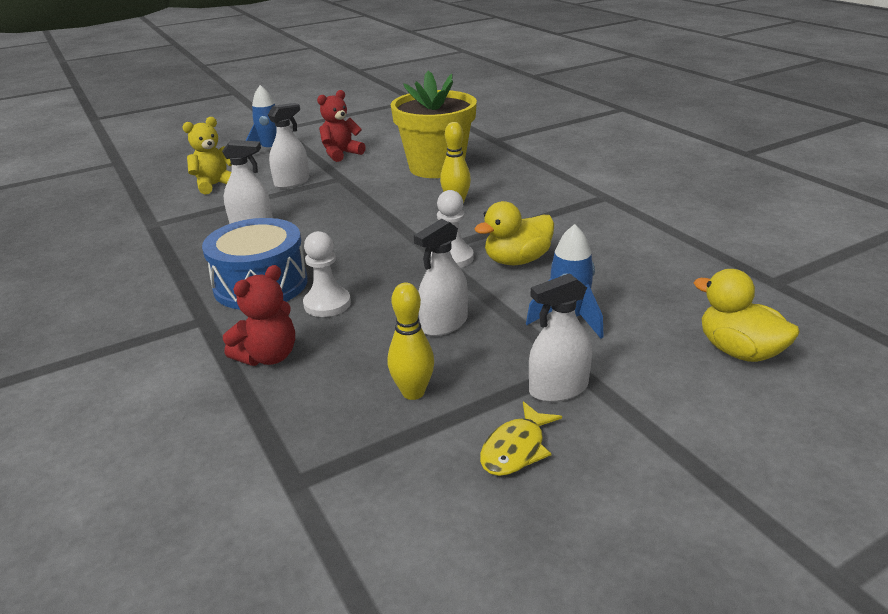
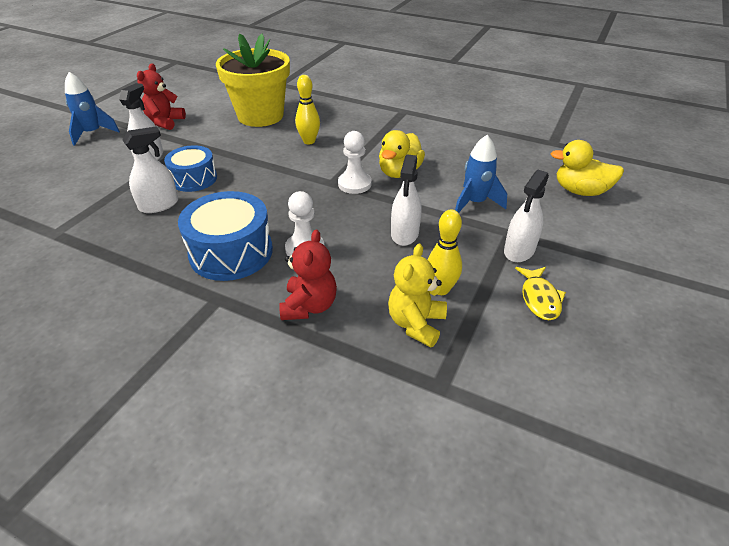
camera: 35 degrees left, 10 degrees up
(215, 185) = (74, 178): yellow teddy bear -> yellow teddy bear (416, 324)
(306, 210) = (194, 179): none -> blue drum

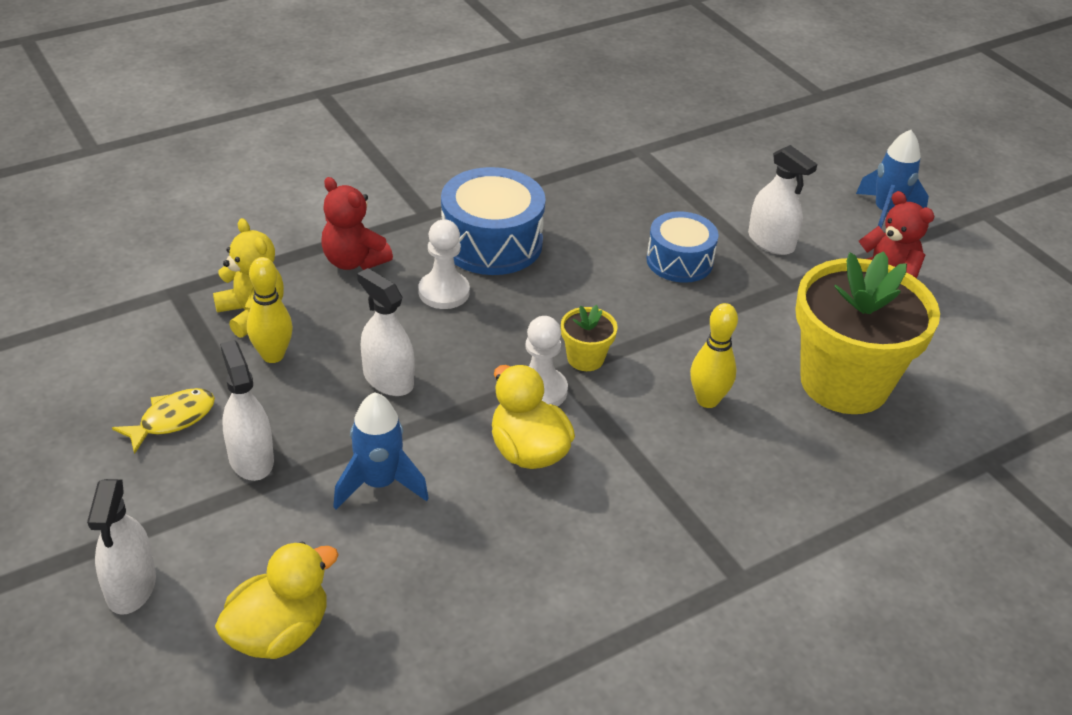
camera: 120 degrees right, 0 degrees up
(159, 205) = (637, 221): white spray bottle -> white spray bottle (131, 586)
(314, 180) = (585, 358): none -> yellow flower pot
(539, 298) = (172, 420): yellow fish -> yellow fish turned 105 degrees clockwise

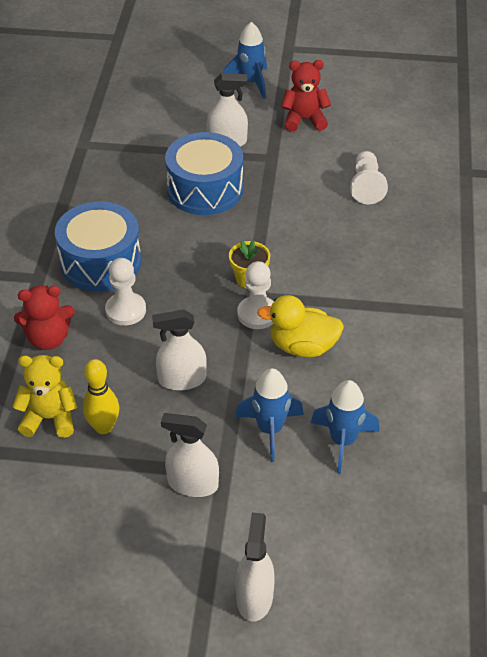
camera: 50 degrees left, 5 degrees up
(131, 586) = (254, 597): white spray bottle -> white spray bottle turned 120 degrees counterclockwise
(172, 420) = (117, 510): yellow fish -> none
(279, 633) = (351, 536): yellow duck -> none
(416, 556) = (342, 441): none -> blue rocket
(679, 261) = (205, 189): blue drum -> blue drum, size x1.53
(707, 400) = (330, 247): yellow bowling pin -> none
(844, 383) = (366, 186): yellow flower pot -> white pawn

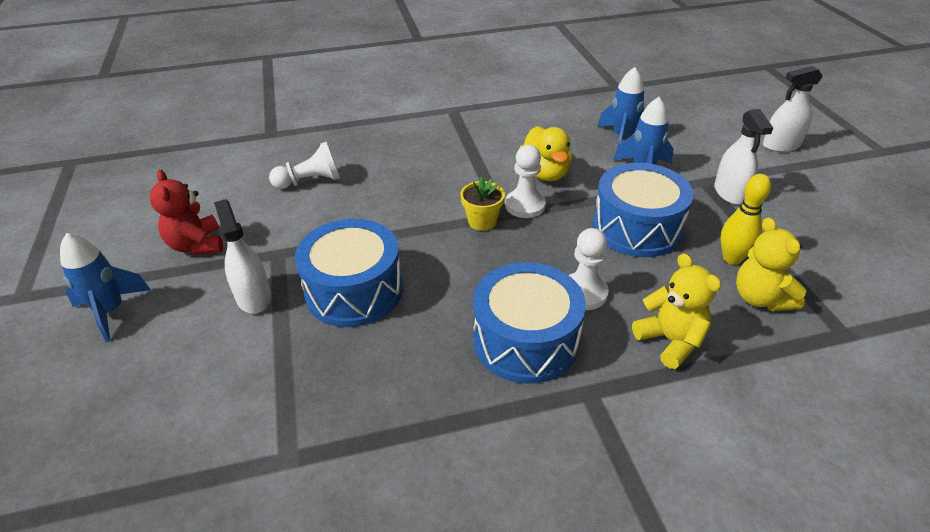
camera: 110 degrees left, 5 degrees down
(48, 339) = (670, 341): red teddy bear -> yellow teddy bear
(182, 379) = (636, 228): white spray bottle -> blue drum

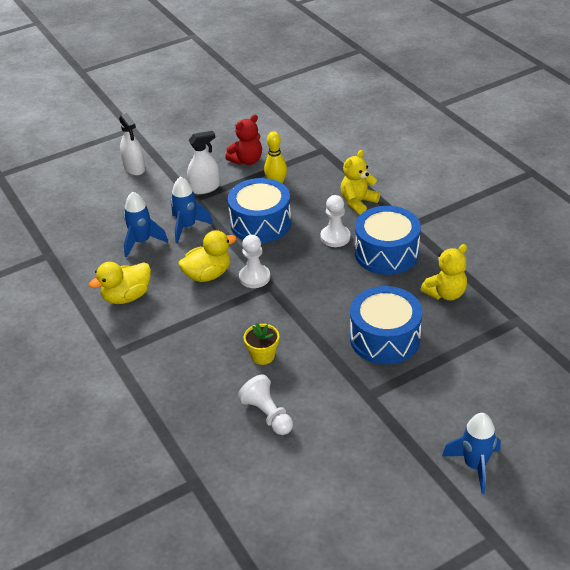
camera: 105 degrees left, 0 degrees up
(196, 245) = (382, 452): red teddy bear -> red teddy bear (247, 160)
(253, 297) = (418, 388): white spray bottle -> none
(482, 221) = (282, 295): yellow flower pot -> yellow flower pot (263, 356)
(531, 122) = (127, 296): none -> yellow duck
(760, 298) = (308, 175): yellow teddy bear -> yellow teddy bear (445, 293)

